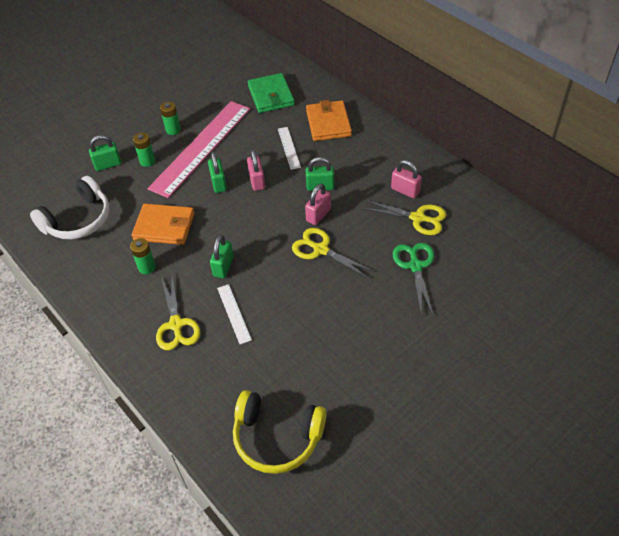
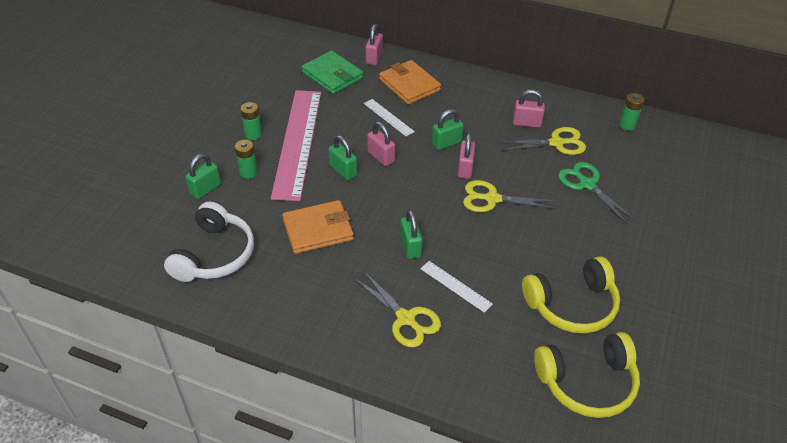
camera: 30 degrees left, 5 degrees down
(147, 267) = (330, 275): green battery -> green battery (627, 125)
(316, 368) = (572, 305): none -> yellow headphones
(317, 89) = (374, 58): none -> pink padlock

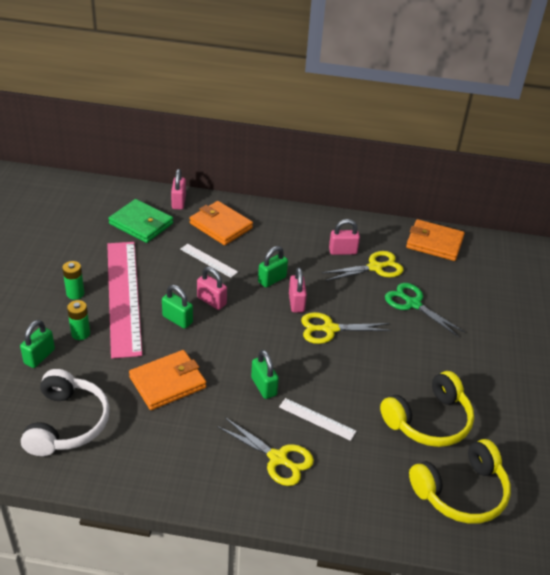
camera: 15 degrees left, 5 degrees down
(627, 125) = (434, 243): green battery -> orange wallet

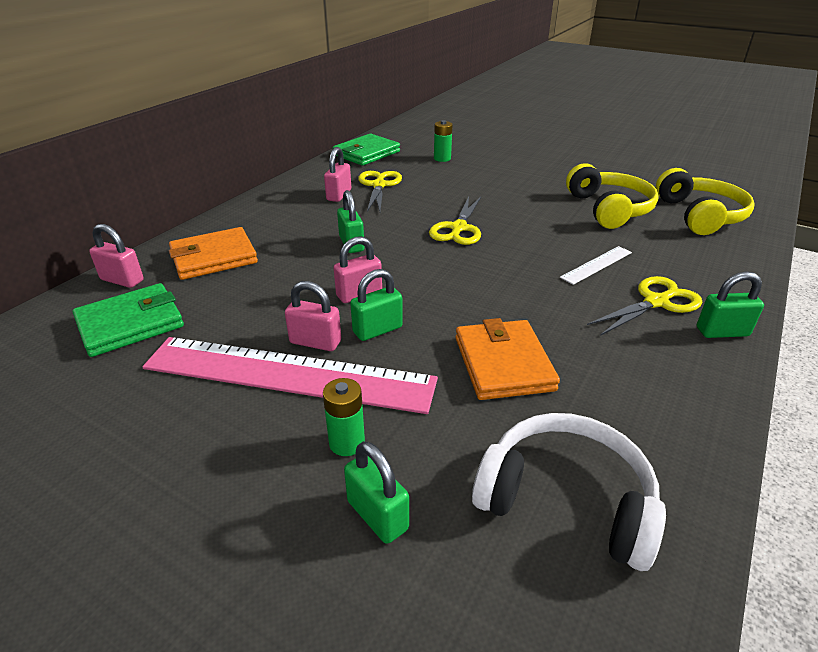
camera: 65 degrees left, 5 degrees down
(75, 293) = (236, 432): green battery -> green battery (442, 158)
(208, 260) = (275, 280): white ruler -> none
(264, 386) = (536, 287): green padlock -> green padlock (722, 332)
(296, 303) = (403, 238): pink padlock -> pink padlock (315, 342)
(413, 304) = (446, 181): green scissors -> none
(434, 243) = (366, 153): orange wallet -> green wallet

